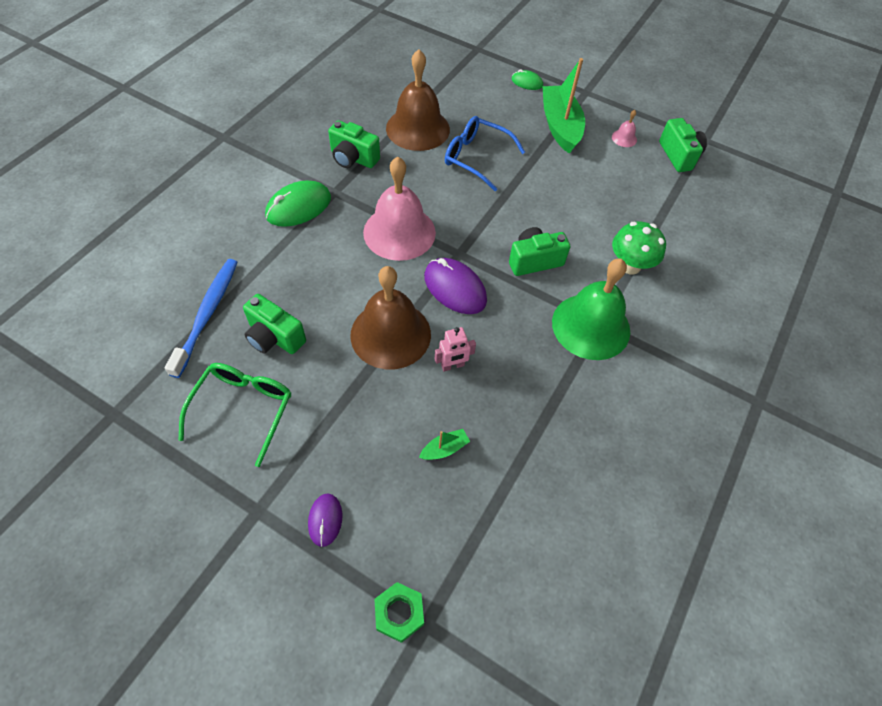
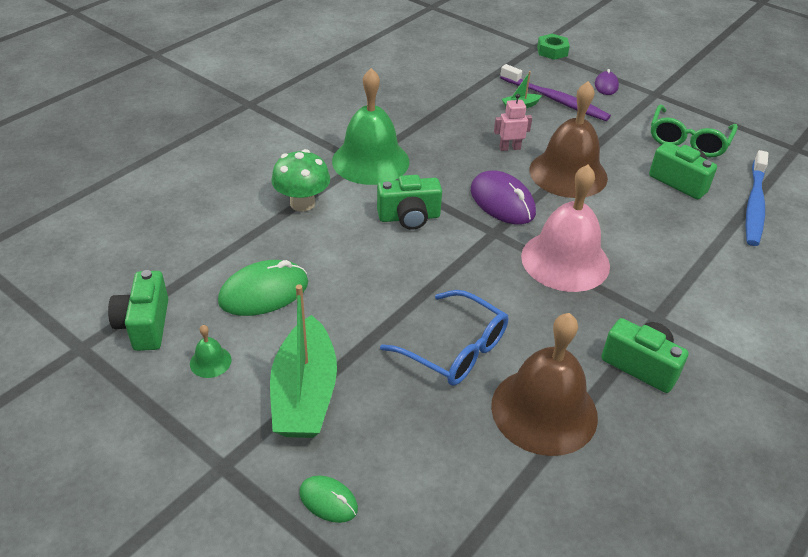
camera: 170 degrees left, 15 degrees down
(298, 207) = (699, 302): green mouse -> green mouse (264, 292)
(399, 471) = (555, 100): none -> purple toothbrush
(624, 138) = (210, 361): pink bell -> green bell

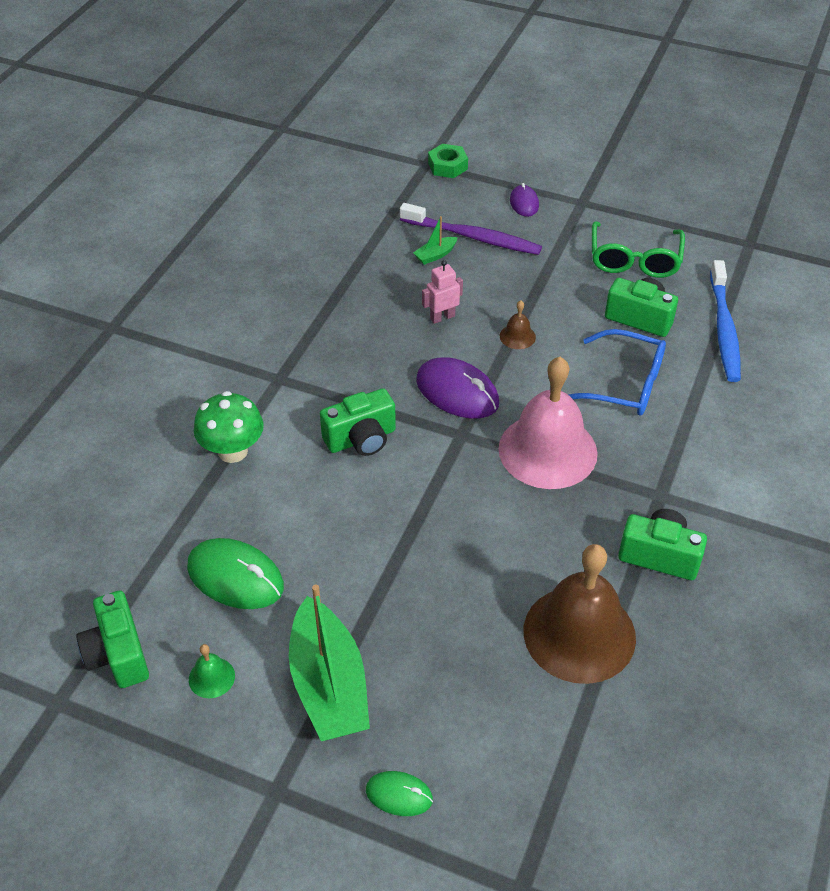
camera: 15 degrees left, 5 degrees up
(264, 292) = (235, 577): green mouse -> green mouse turned 75 degrees clockwise
(370, 161) = (289, 374): green bell -> none
(455, 349) = (467, 589): blue glasses -> blue glasses (624, 384)
(568, 173) = (517, 336): brown bell -> brown bell, size x0.40

